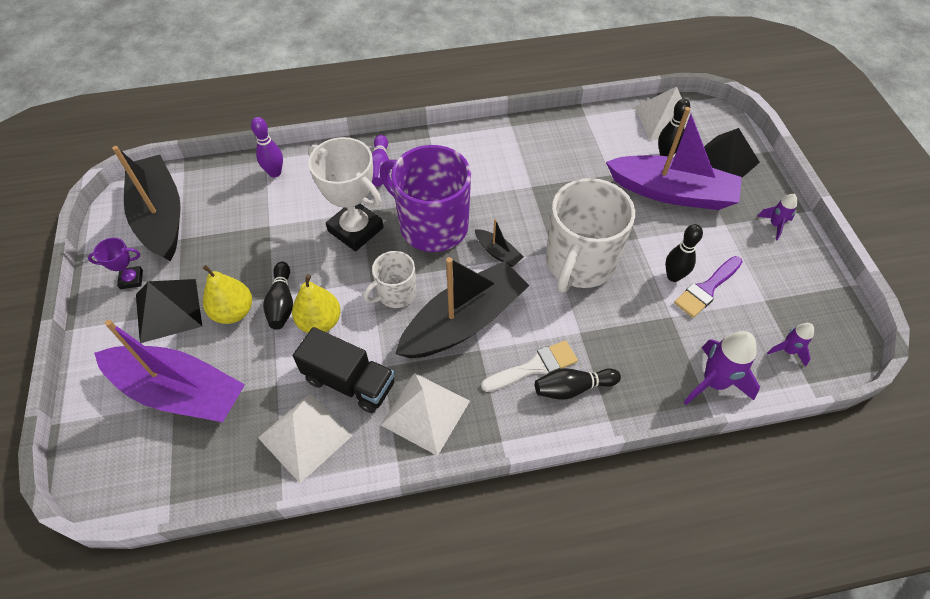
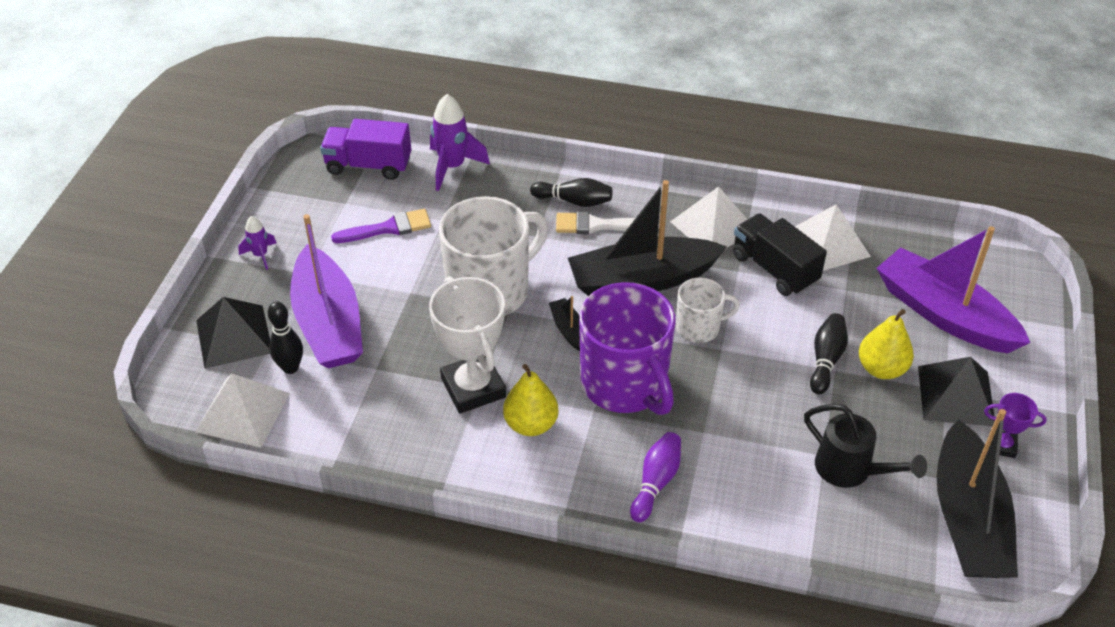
camera: 155 degrees left, 10 degrees down
(247, 221) = (851, 470): none -> black watering can
(275, 173) = (802, 530): purple bowling pin -> none
(320, 322) = (789, 328): yellow pear -> yellow pear (531, 424)
(355, 229) = (718, 412): white trophy -> white trophy (473, 388)
(672, 192) = (328, 323): purple boat -> purple boat turned 150 degrees counterclockwise
(673, 276) = (408, 248): black bowling pin -> none
(788, 350) = (368, 165): purple rocket -> purple truck

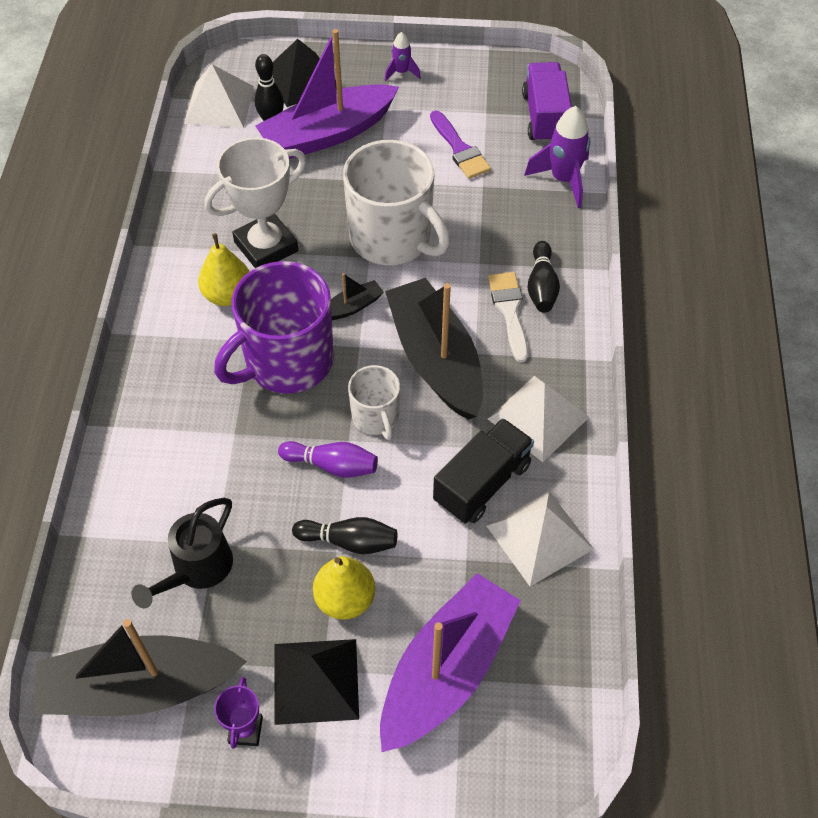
camera: 80 degrees right, 10 degrees up
(656, 482) = (168, 399): purple bowling pin -> purple bowling pin (332, 465)

